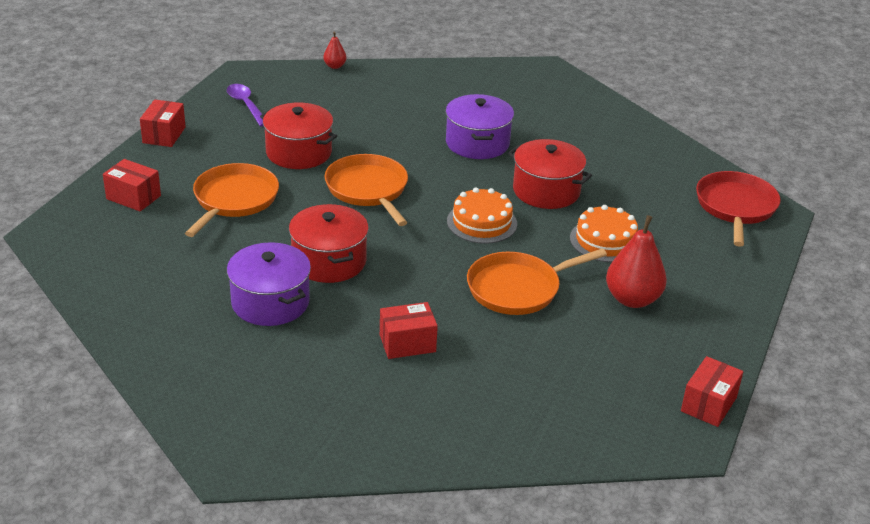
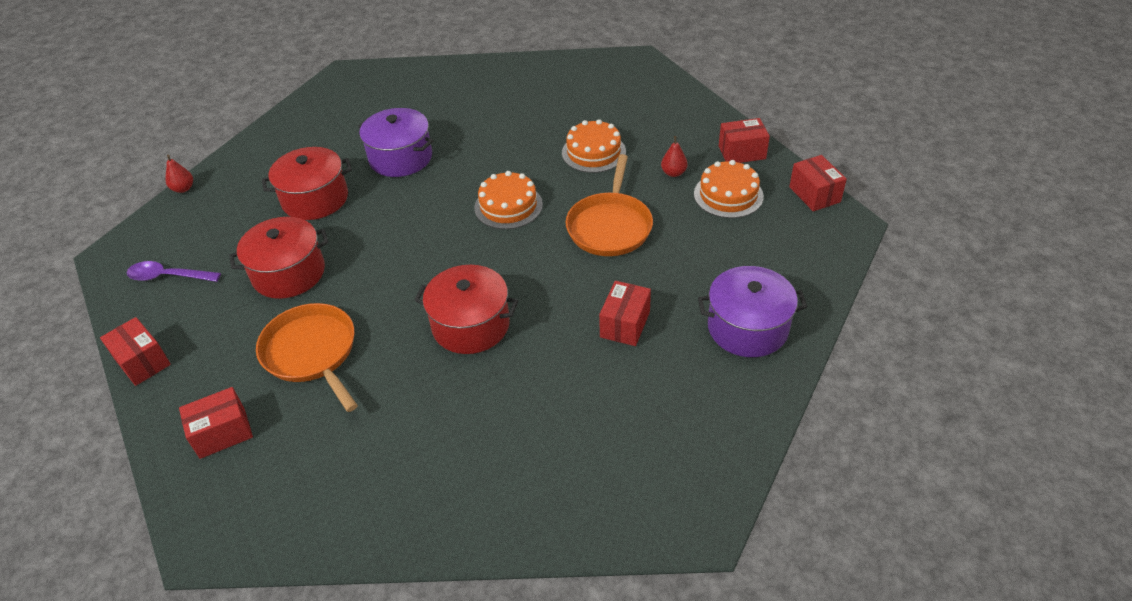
camera: 50 degrees left, 10 degrees up
(270, 302) = (493, 393): purple pot -> purple pot (747, 328)
(368, 189) = (394, 252): orange pan -> none
(546, 191) = (503, 152): red pot -> red pot (315, 199)
(632, 299) = (673, 173): red pear -> red pear, size x0.50
(640, 345) = (728, 195): none -> orange cake
(715, 332) = (742, 152): none -> red box
(735, 207) = (614, 73): red pan -> none

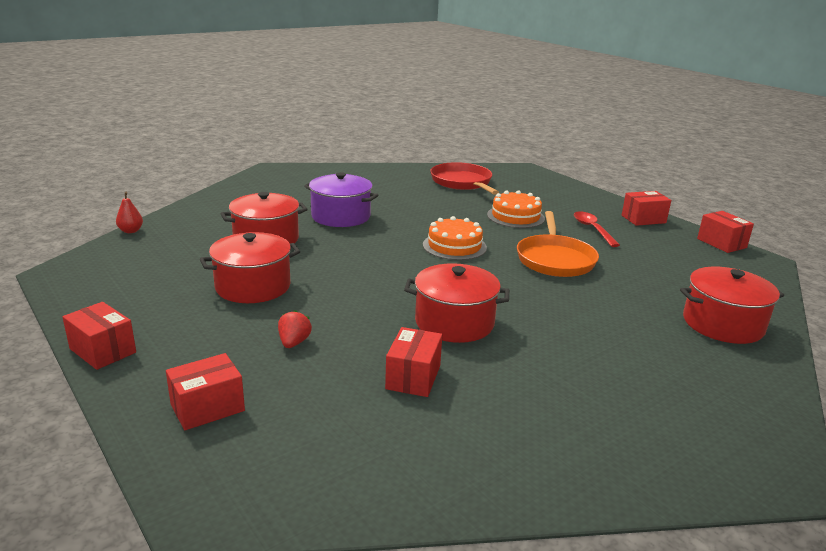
camera: 10 degrees left, 20 degrees down
(168, 277) = (123, 288): purple spoon -> none
(312, 352) = (294, 343): orange pan -> red strawberry
(554, 89) = (462, 182): none -> red pan
(625, 324) = (606, 322): red box -> red box (413, 377)
(673, 173) = (592, 229): red pear -> red spoon
(728, 195) = (648, 242): orange cake -> none
(747, 328) = (722, 324): purple pot -> red pot

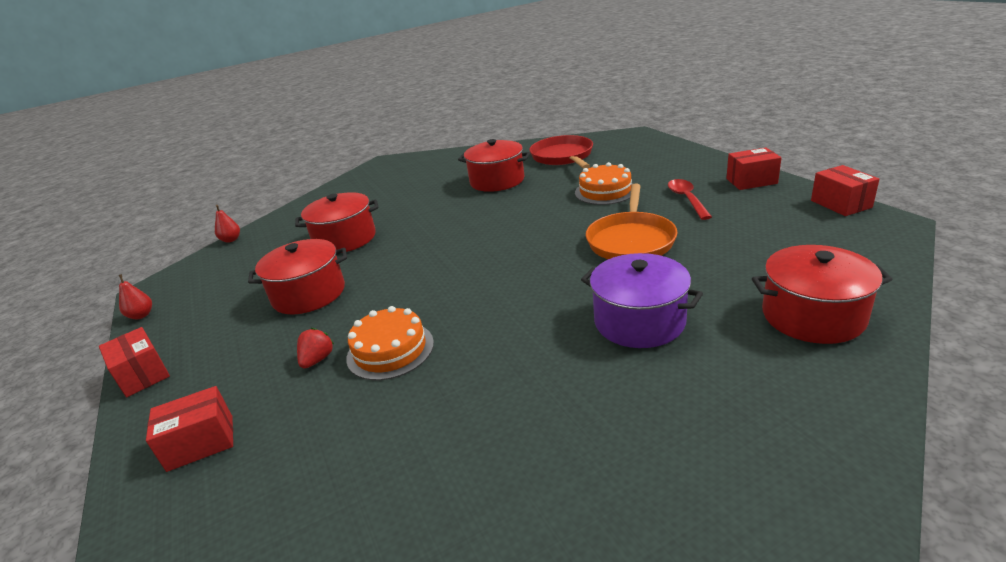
camera: 15 degrees right, 5 degrees up
(64, 297) = (141, 315): none -> red pear
(341, 216) = (426, 207): purple pot -> purple pot (639, 321)
(413, 377) = (419, 401): red box -> none
(454, 246) = (526, 232): orange cake -> orange cake (390, 350)
(454, 322) = (490, 328): red pot -> red pot (497, 181)

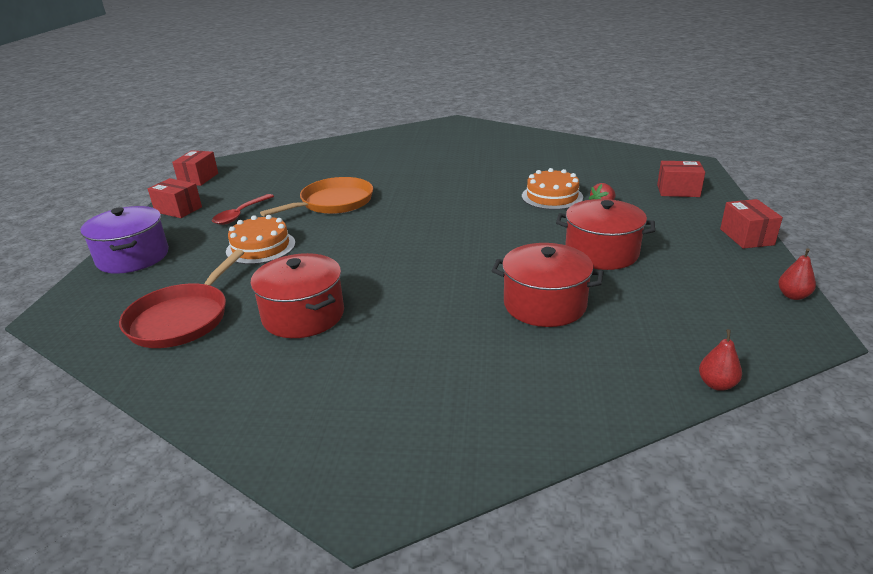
camera: 150 degrees left, 0 degrees up
(639, 321) = (409, 169): purple pot -> purple pot (133, 257)
(812, 316) = (343, 150): red pot -> none

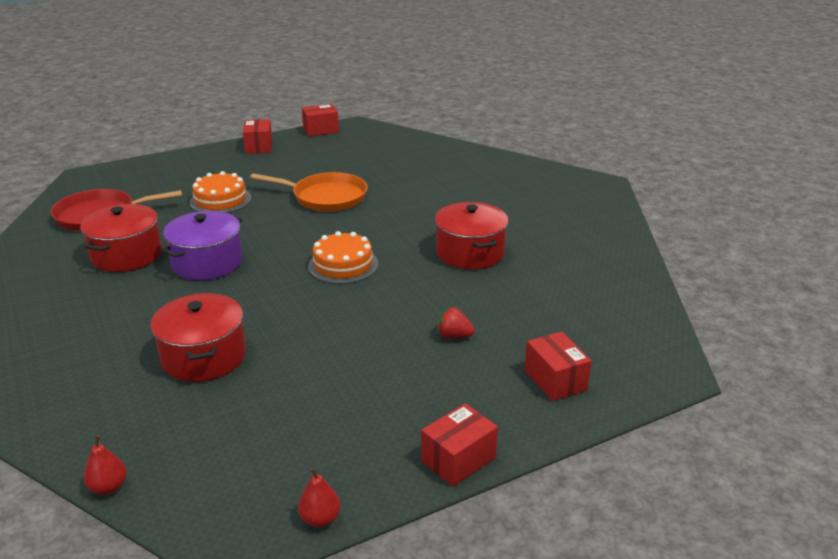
camera: 55 degrees right, 0 degrees up
(133, 257) = (173, 164): purple pot -> purple pot (207, 263)
(241, 214) = (270, 171): red spoon -> none
(552, 196) = (448, 299): orange cake -> orange cake (343, 265)
(601, 253) = (333, 363): red pot -> red pot (470, 253)

